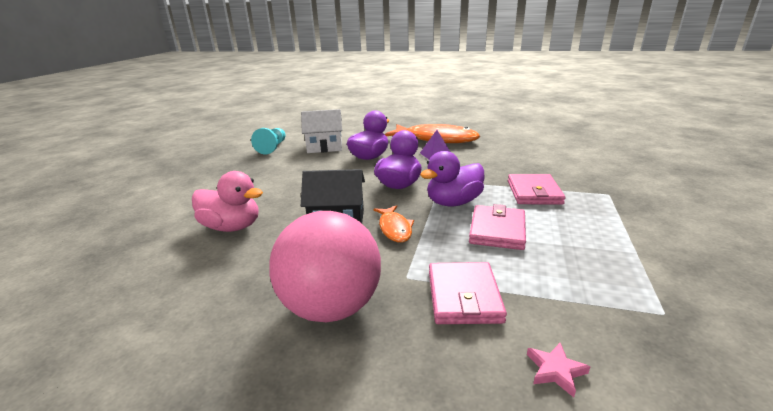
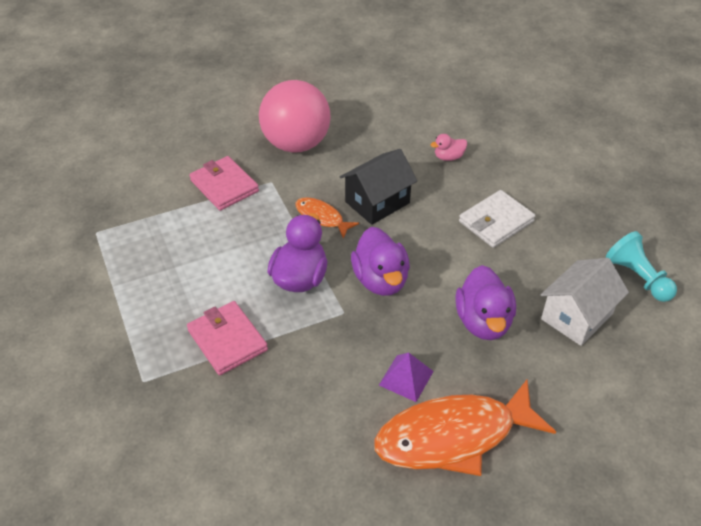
camera: 140 degrees right, 20 degrees up
(232, 227) = (448, 157): pink duck -> pink duck, size x0.52
(285, 184) = (496, 221): none -> white wallet
(497, 230) = (235, 258): pink wallet -> none
(555, 371) = (155, 169): pink star -> none

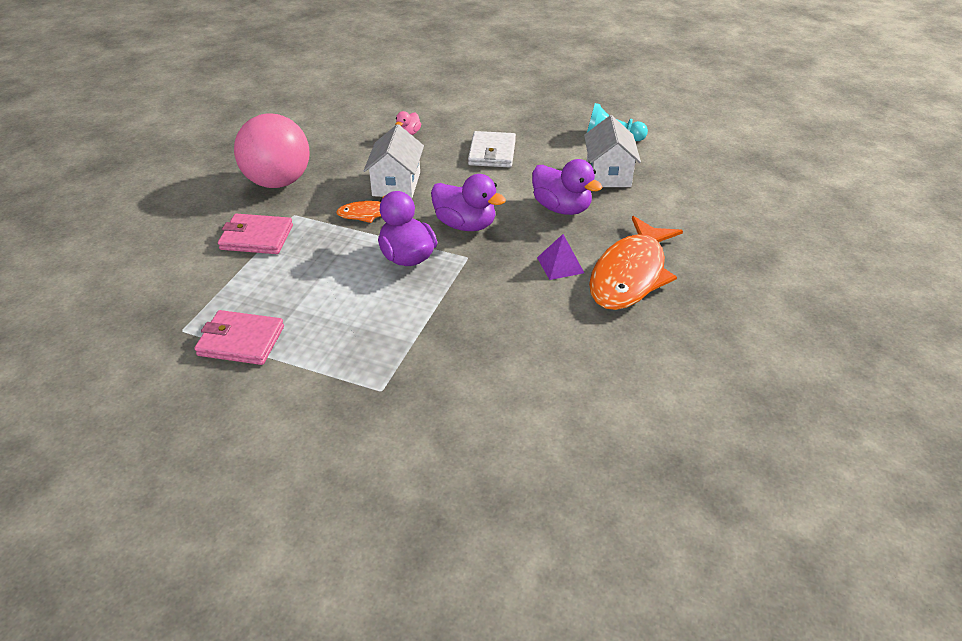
camera: 45 degrees left, 5 degrees down
(227, 340) = (409, 324): pink wallet -> pink wallet (241, 341)
(377, 202) = (396, 184): black house -> white house

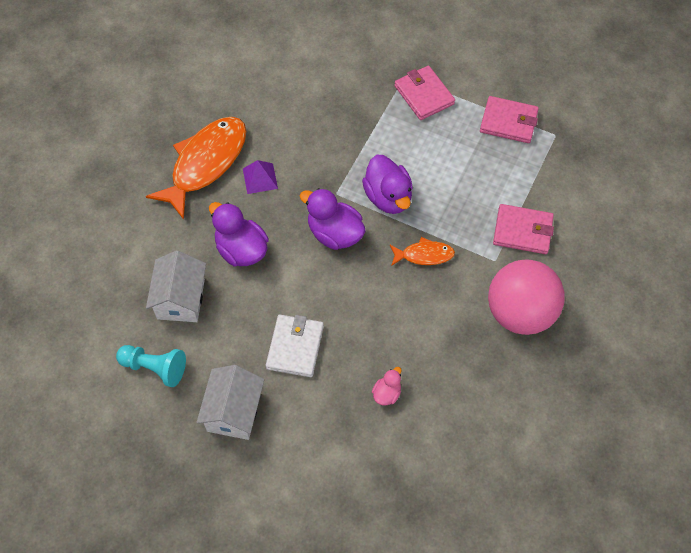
camera: 175 degrees left, 20 degrees up
(354, 367) = (424, 95): none -> pink wallet
(396, 184) = (399, 299): white house -> white house (234, 411)

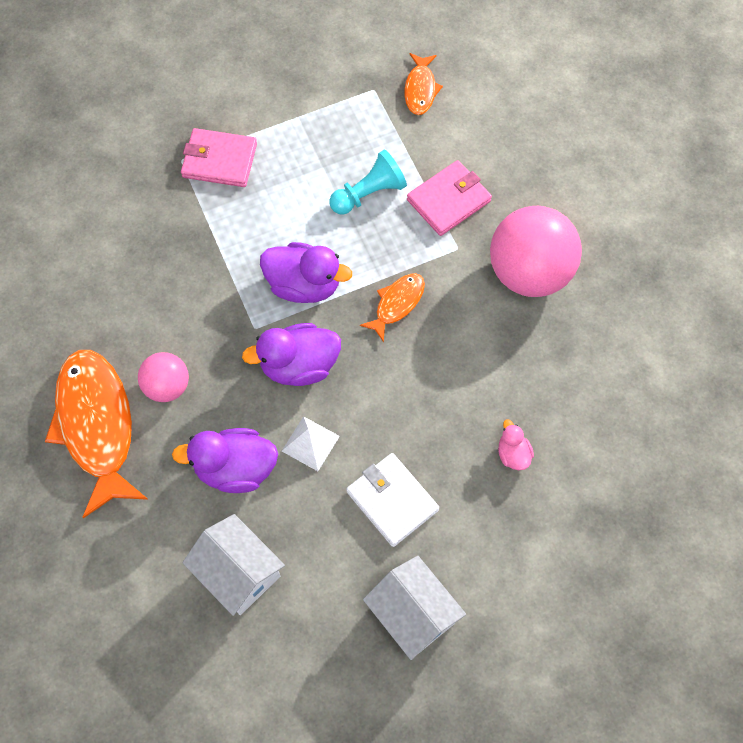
camera: 50 degrees left, 5 degrees up
(155, 368) = (296, 659): turquoise pawn -> turquoise pawn (369, 193)
(260, 178) = (167, 386): purple pyramid -> pink ball
(291, 276) = (310, 443): none -> white pyramid
(508, 122) = (322, 115): pink wallet -> none
(583, 159) = (420, 89): none -> orange fish

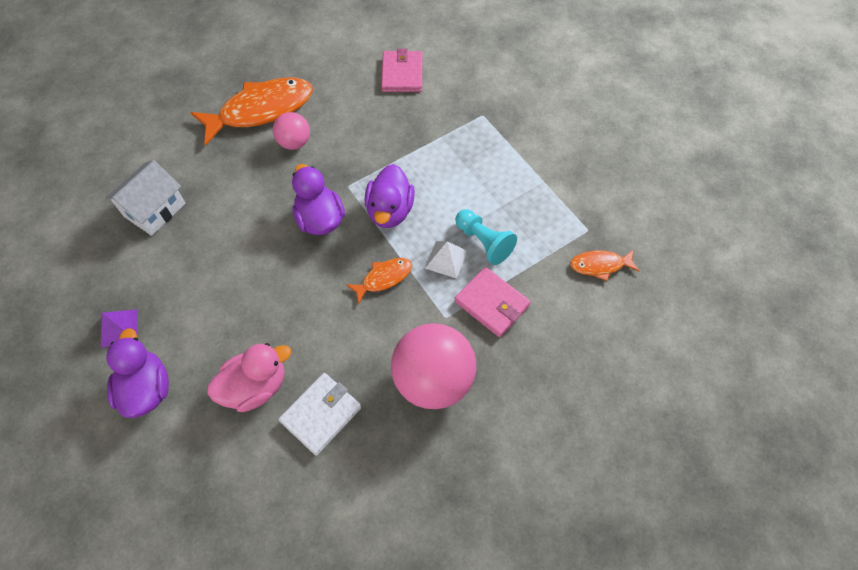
camera: 80 degrees right, 5 degrees down
(219, 160) = (488, 138): pink wallet -> pink wallet (402, 74)
(235, 468) = (233, 194): purple duck -> purple duck (147, 389)
(310, 443) = (256, 237): white pyramid -> white pyramid (446, 259)
(392, 501) = (211, 300): white wallet -> white wallet (321, 414)
(397, 304) = (384, 278): orange fish -> orange fish turned 60 degrees counterclockwise
(412, 614) = (119, 328): white house -> purple pyramid
(513, 454) = (255, 386): pink duck -> pink duck, size x1.92

